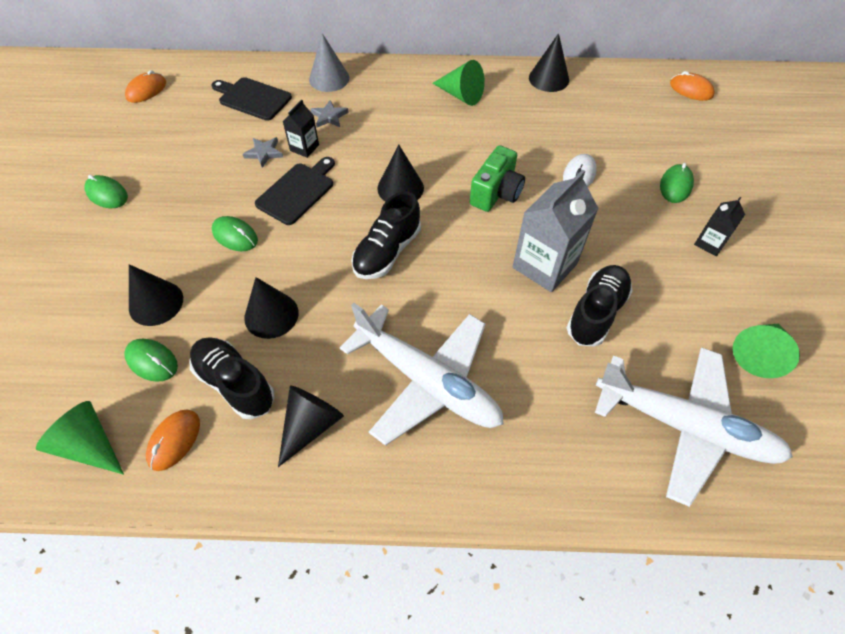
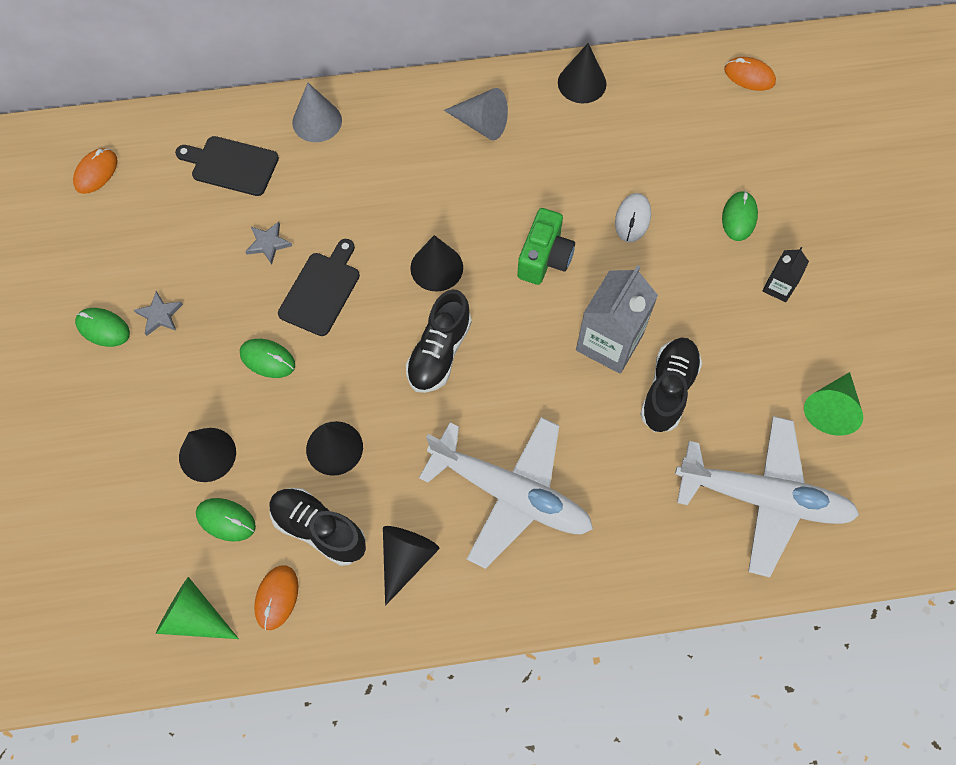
camera: 10 degrees left, 10 degrees up
(304, 148) = (313, 229): black carton -> none
(329, 116) = (331, 179): grey star -> grey star (159, 315)
(461, 95) = (481, 123): green cone -> grey cone

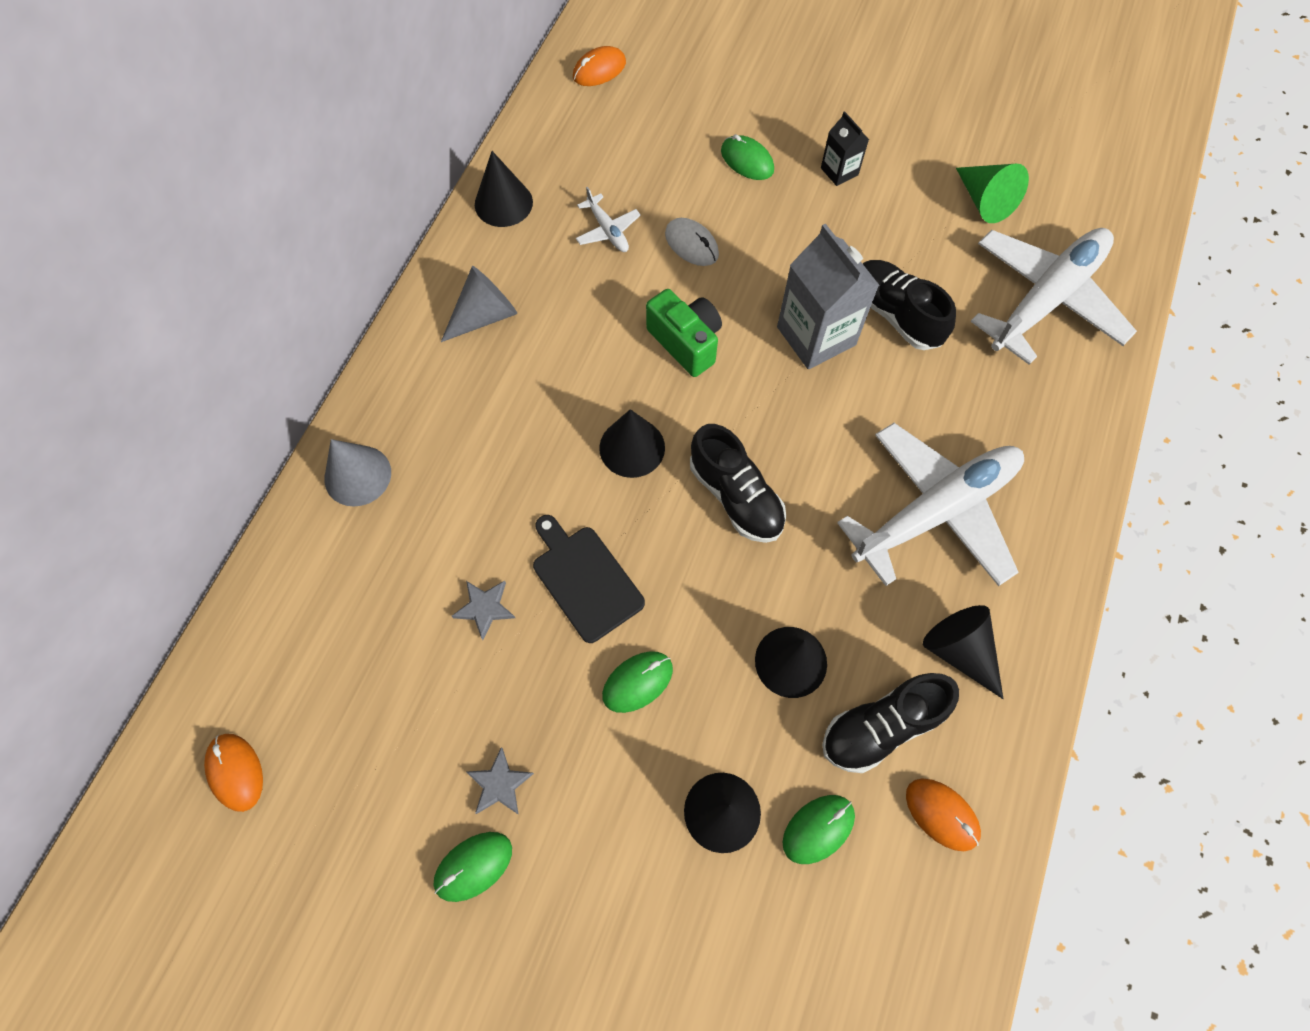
camera: 60 degrees left, 0 degrees up
(194, 617) = (923, 924): green cone -> none
(231, 165) = (347, 599): black cutting board -> none
(605, 159) = (608, 230): none -> white plane

